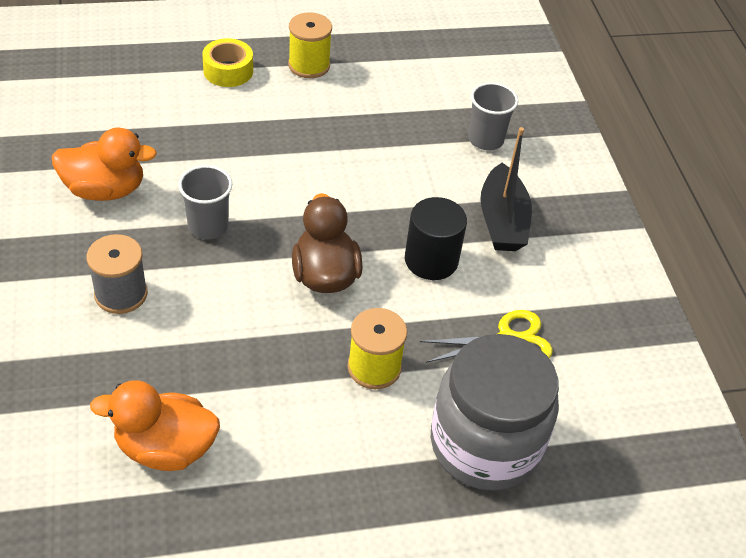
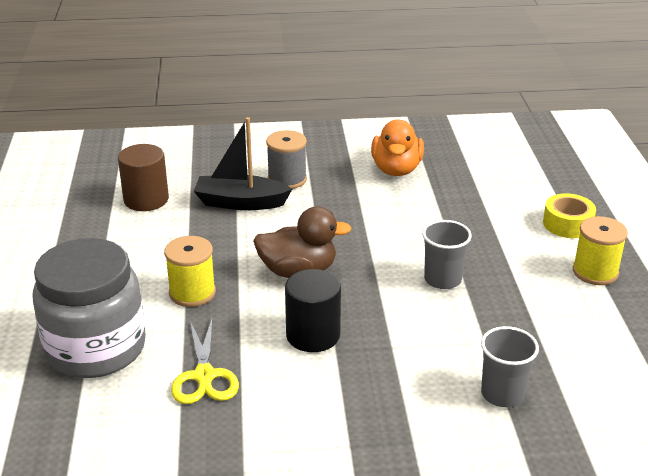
camera: 100 degrees right, 15 degrees down
(165, 448) = (146, 200): orange duck -> brown cylinder
(208, 226) = (357, 214): grey cup -> grey cup (442, 279)
(502, 221) = (368, 392): black boat -> black boat (240, 202)

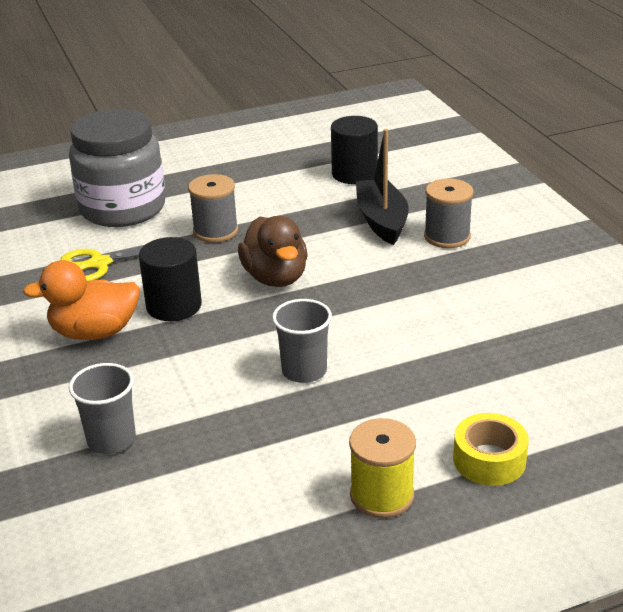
camera: 75 degrees right, 0 degrees up
(146, 200) = (354, 174): brown cylinder -> black cylinder
(192, 293) = (215, 231): yellow spool -> grey spool
(396, 169) = (526, 302): orange duck -> orange duck (95, 332)

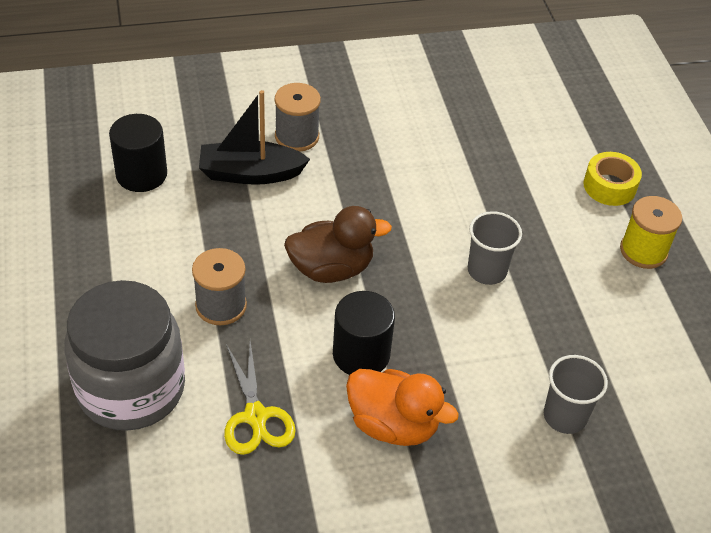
camera: 85 degrees left, 15 degrees up
(95, 332) = (393, 425): orange duck -> orange duck turned 60 degrees counterclockwise

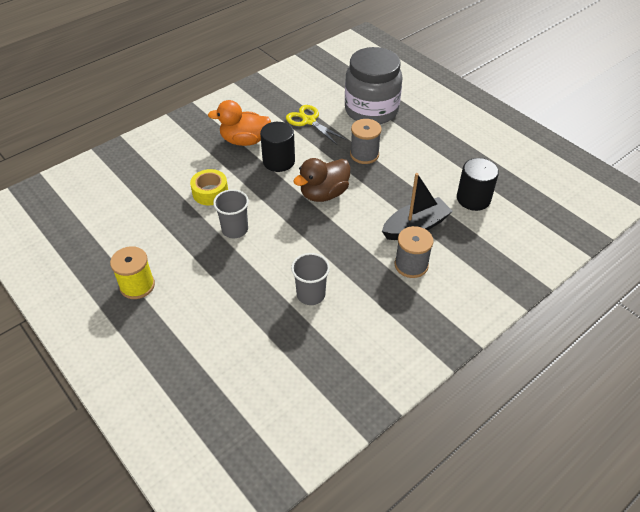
camera: 155 degrees right, 0 degrees up
(565, 416) = (160, 175): grey cup -> grey cup (311, 294)
(609, 186) = (174, 327): yellow tape -> yellow tape (210, 192)

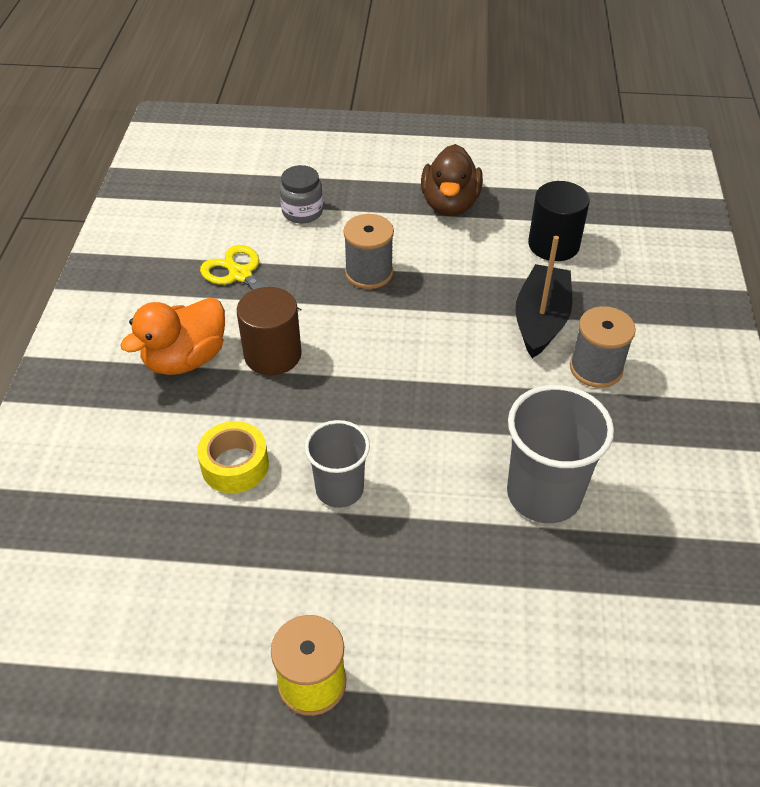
camera: 45 degrees left, 0 degrees up
(279, 161) = (273, 355): black cylinder -> brown cylinder
(309, 121) = (240, 275): yellow scissors -> yellow scissors turned 45 degrees clockwise
(311, 294) = (544, 494): grey cup -> grey cup, size x1.55
(324, 194) = (387, 356): brown duck -> brown duck (450, 204)
(371, 110) = (302, 212): grey jar -> grey jar, size x0.46

